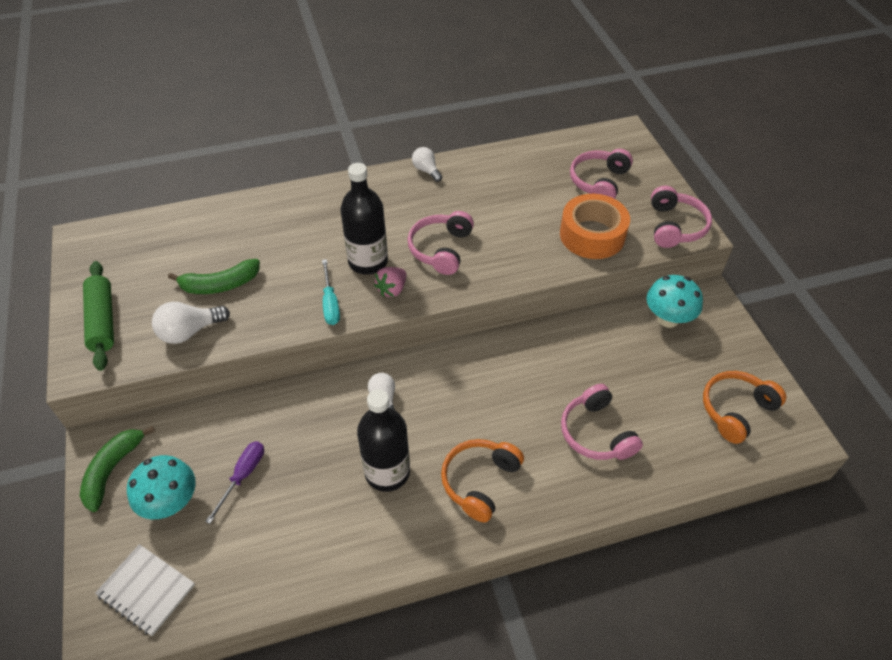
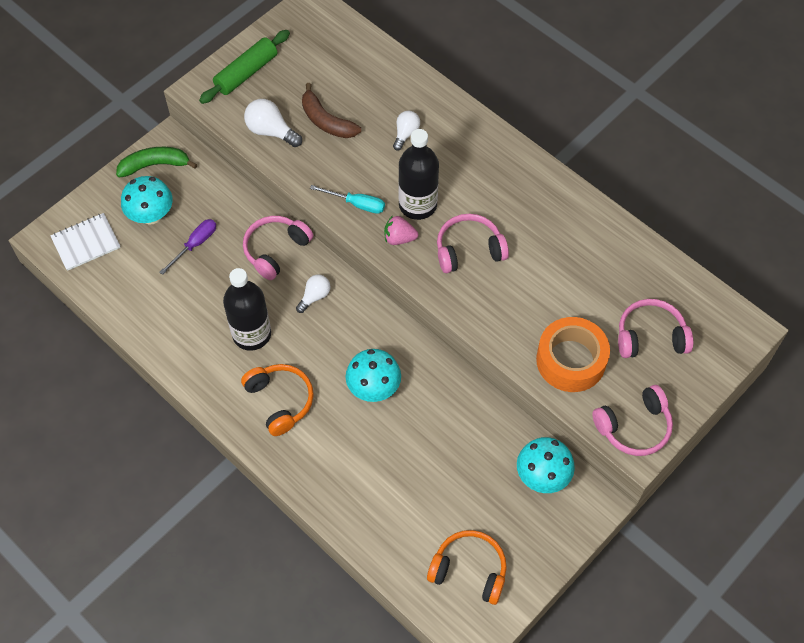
camera: 60 degrees right, 10 degrees up
(146, 590) = (86, 243): white notebook -> white notebook turned 60 degrees clockwise
(220, 285) = (326, 121): green banana -> brown banana
(243, 476) = (195, 245): purple screwdriver -> purple screwdriver turned 45 degrees counterclockwise
(330, 303) = (356, 204): turquoise screwdriver -> turquoise screwdriver turned 120 degrees counterclockwise
(426, 170) = (560, 188): white light bulb -> white light bulb (406, 134)
(479, 481) = (280, 401): orange headphones -> orange headphones turned 60 degrees clockwise
(513, 397) = (373, 388): none -> turquoise mushroom
(596, 433) = (376, 466): pink headphones -> pink headphones (275, 250)

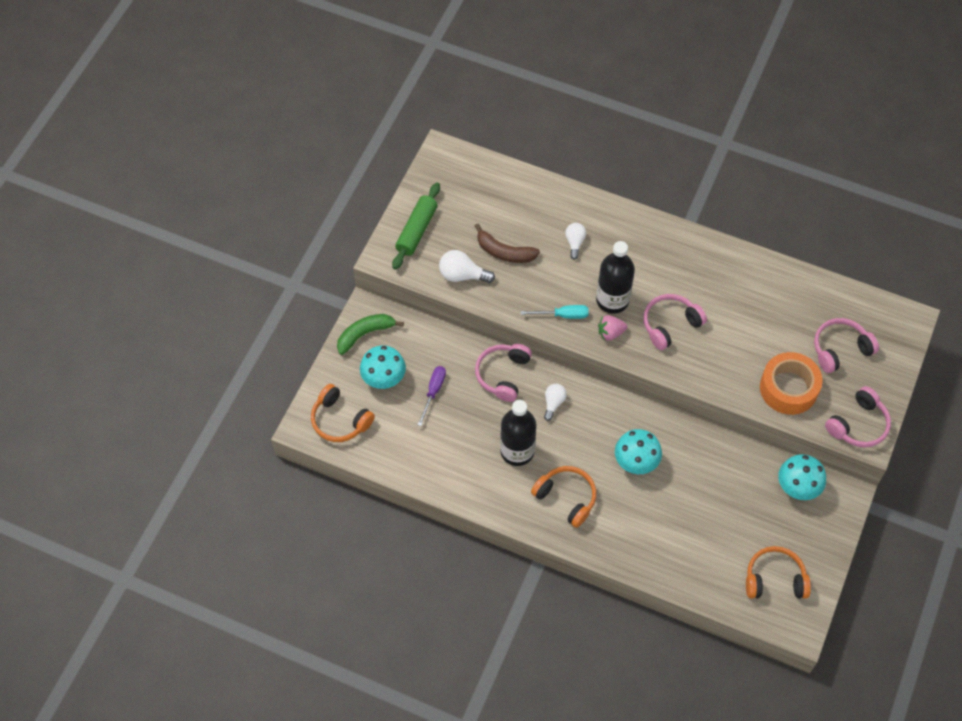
camera: 20 degrees left, 0 degrees up
(86, 243) = (340, 420): white notebook -> orange headphones

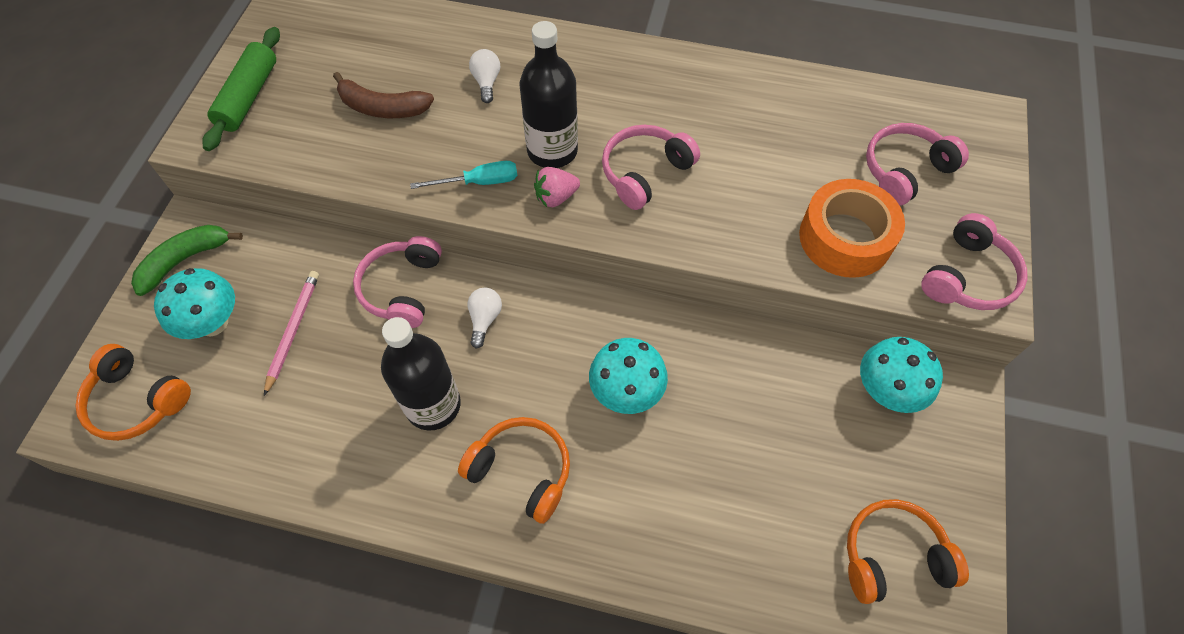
camera: 10 degrees left, 0 degrees up
(433, 392) = (293, 331): purple screwdriver -> pink pencil
(462, 275) = (319, 147): white light bulb -> none

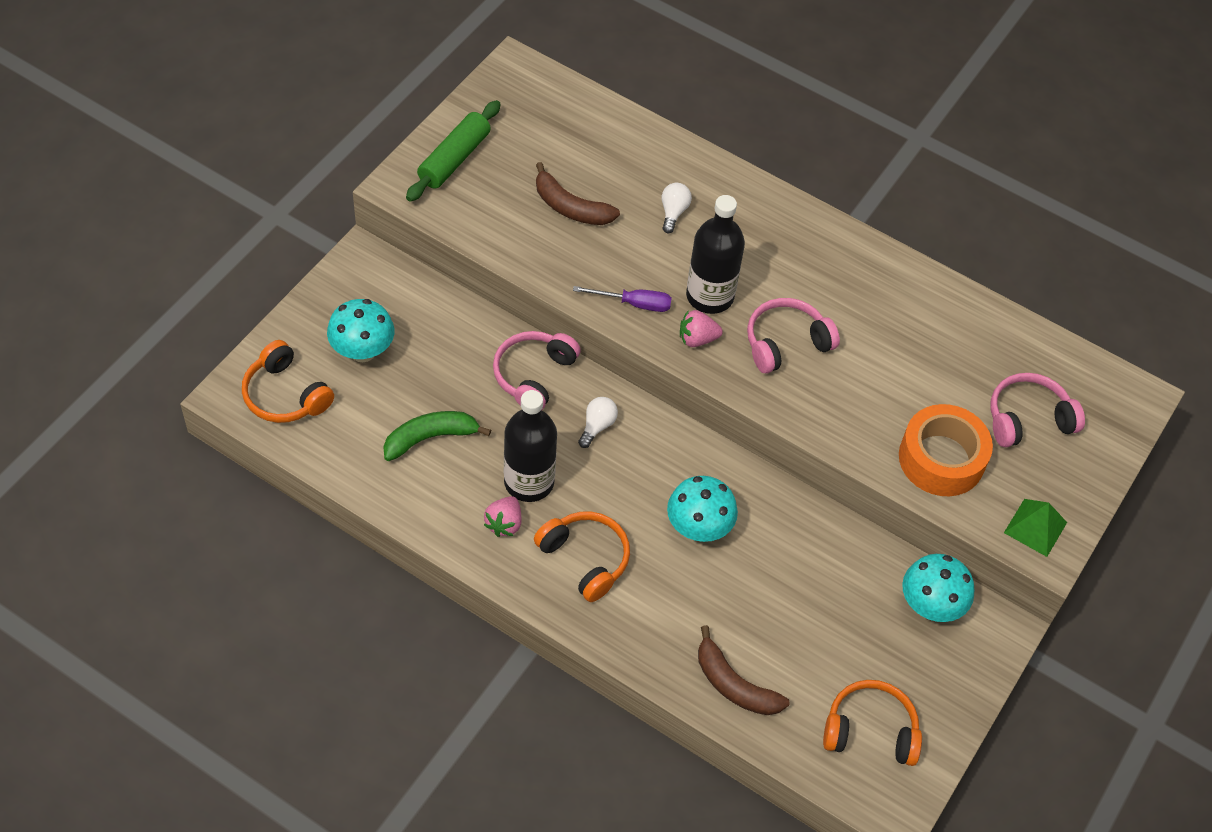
camera: 15 degrees right, 5 degrees down
(185, 260) = (352, 288): green banana -> green banana (430, 438)
(293, 331) = (429, 380): pink pencil -> none
(421, 463) = (504, 524): none -> pink strawberry
(479, 182) = (634, 304): turquoise screwdriver -> purple screwdriver
(731, 559) = (734, 684): none -> brown banana
(967, 276) = (1035, 527): pink headphones -> green pyramid

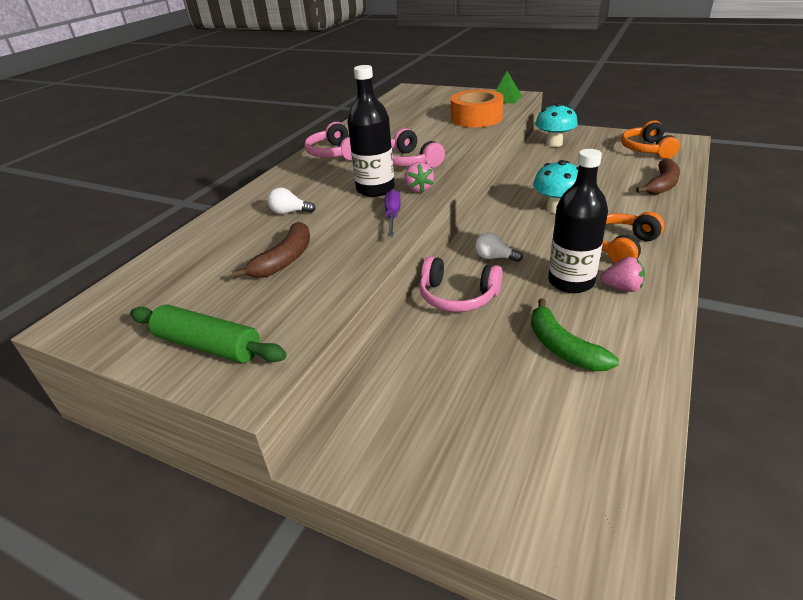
camera: 90 degrees left, 20 degrees down
(285, 395) = (578, 491): orange headphones -> none
(362, 351) = (476, 425): turquoise mushroom -> none
(1028, 419) = (436, 104): pink headphones -> pink headphones (334, 153)

